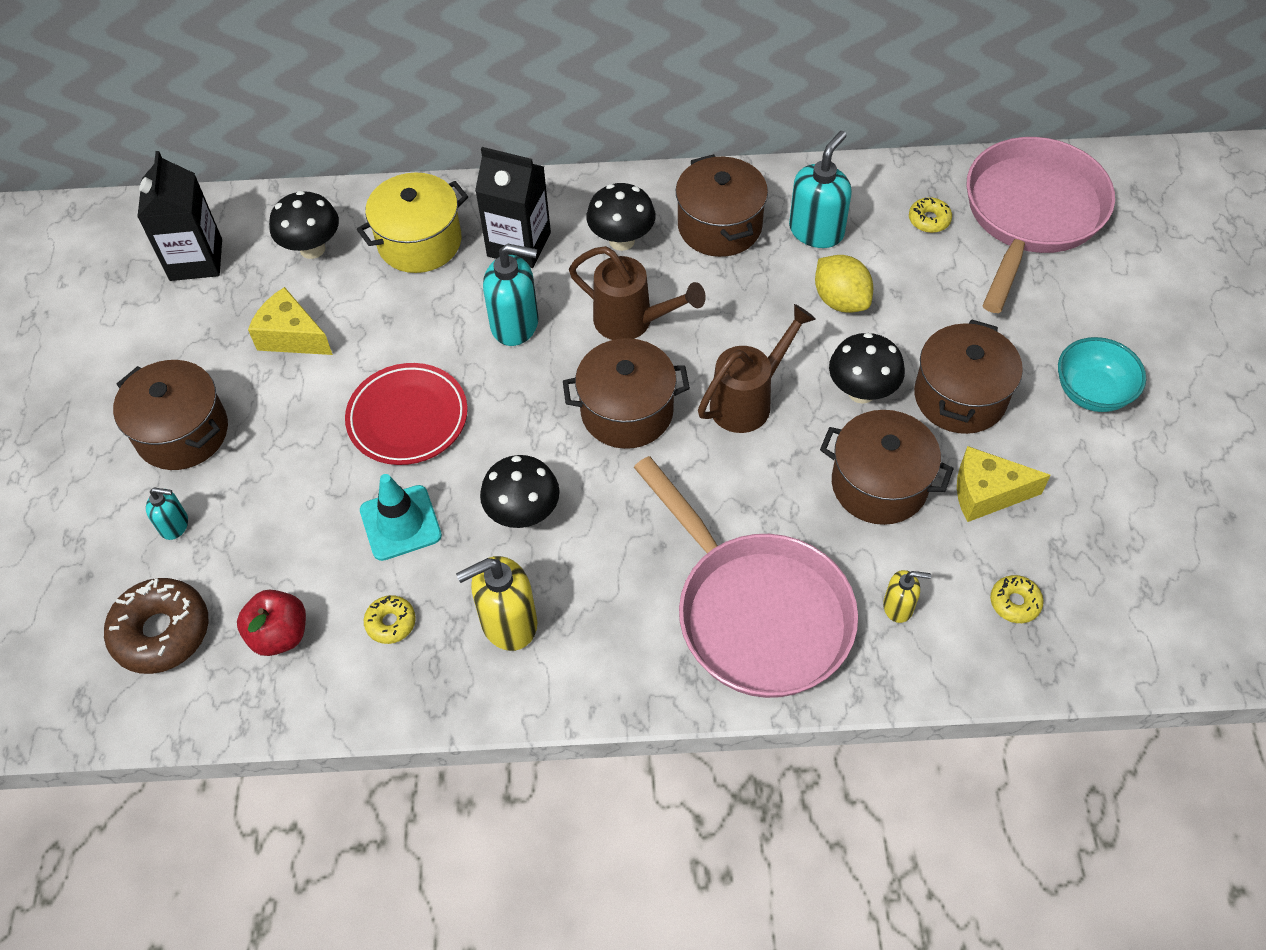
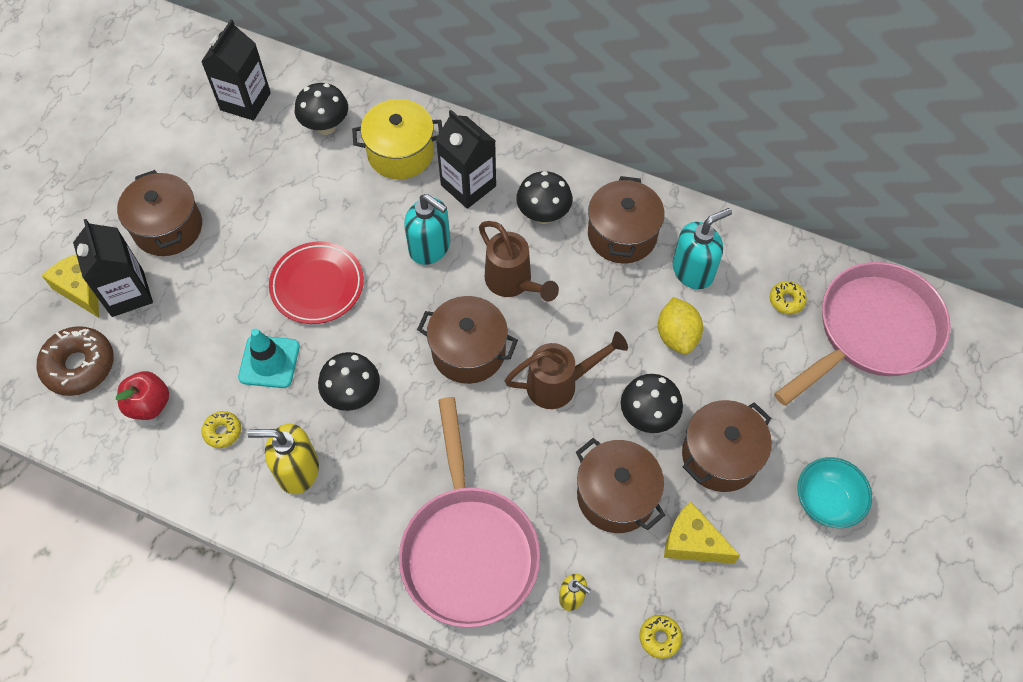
camera: 25 degrees right, 5 degrees up
(174, 525) = (127, 293): turquoise soap dispenser -> black carton
(292, 336) = (275, 188): yellow cheese -> yellow cheese (81, 288)

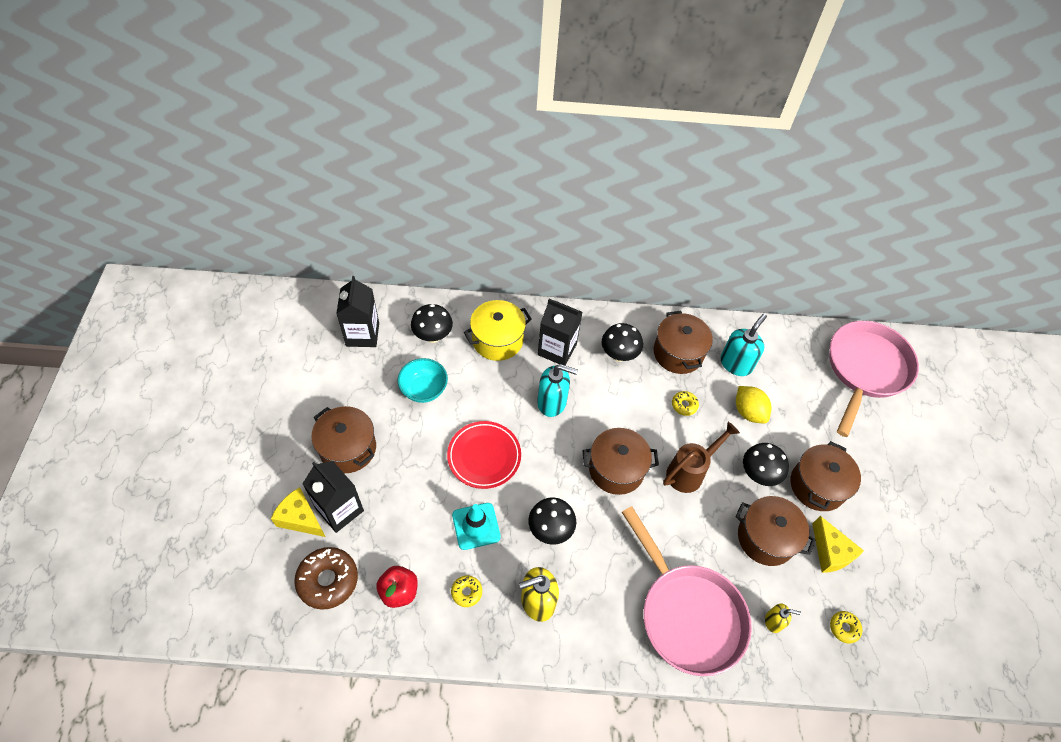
camera: 25 degrees left, 5 degrees down
(513, 283) = (623, 410): brown watering can -> none
(692, 542) = (830, 552): yellow cheese -> yellow cheese turned 120 degrees counterclockwise
(786, 300) = (804, 365): yellow donut -> yellow donut (684, 405)
(826, 501) = (896, 493): turquoise bowl -> turquoise bowl (424, 389)

